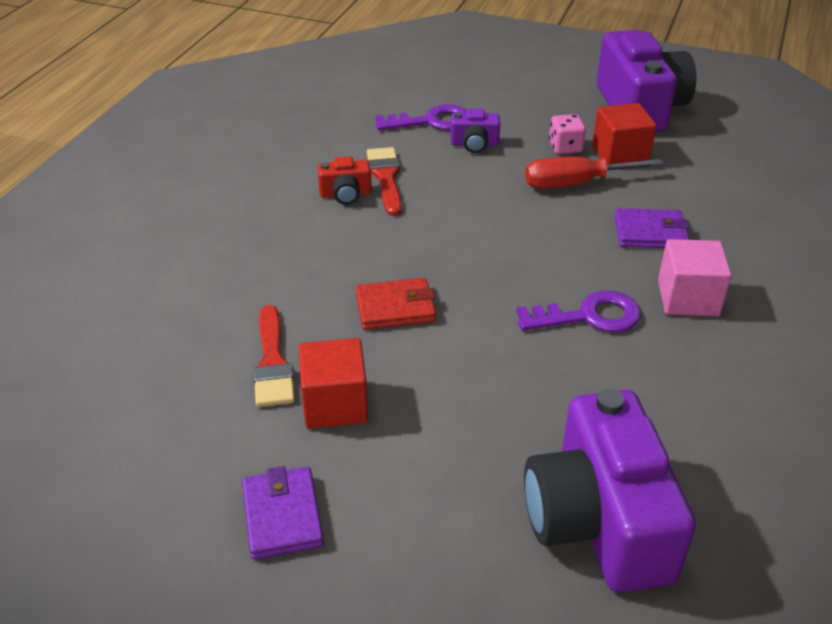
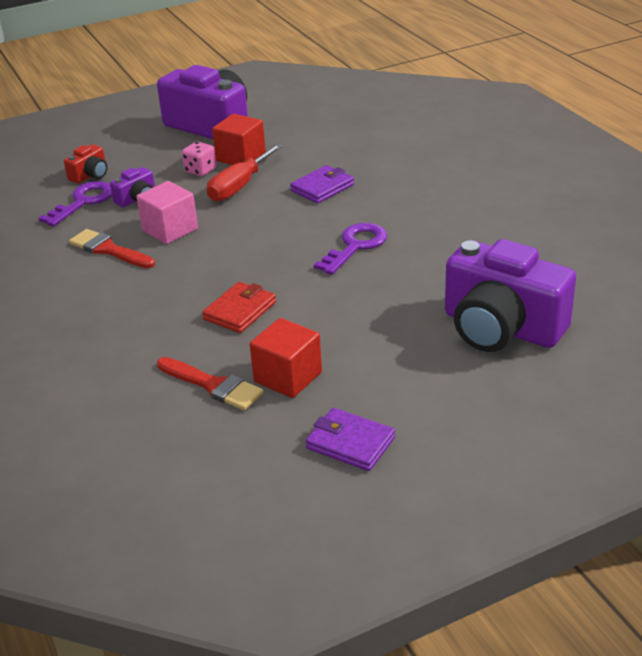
camera: 45 degrees left, 5 degrees down
(345, 194) = (96, 274): red camera -> red camera (90, 175)
(688, 298) = (391, 207): pink cube -> pink cube (170, 230)

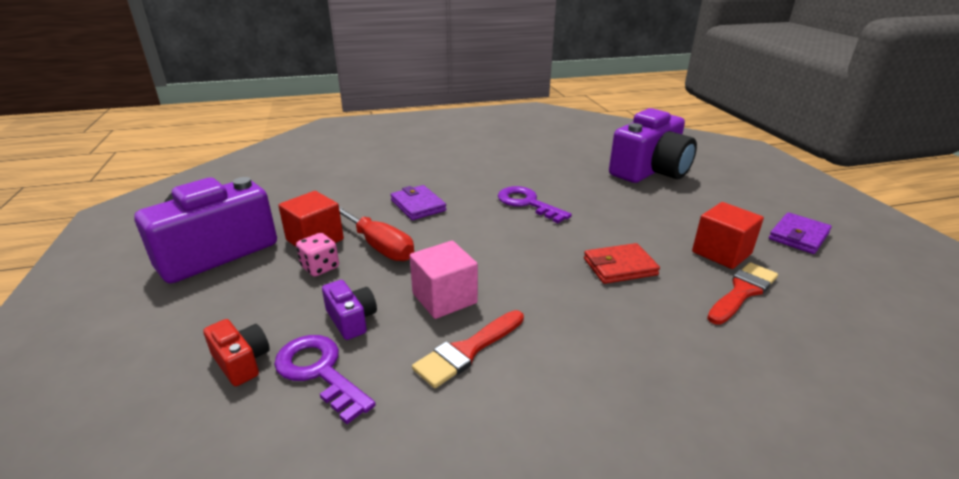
camera: 80 degrees left, 5 degrees down
(240, 311) = (619, 267): red wallet -> red wallet turned 60 degrees counterclockwise

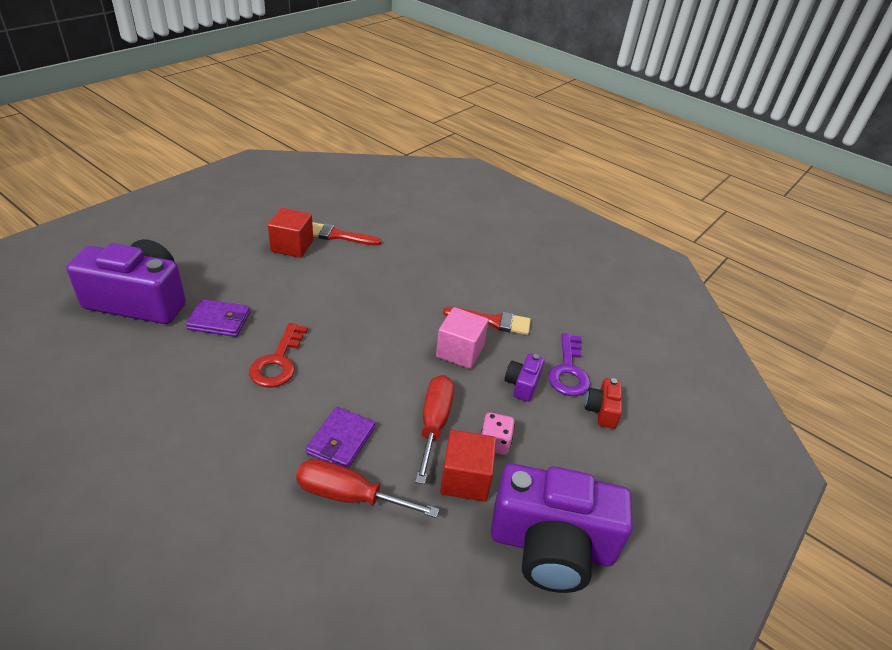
camera: 130 degrees left, 10 degrees up
(372, 196) = (349, 496): none -> red screwdriver
(527, 203) = (278, 362): purple key -> red key
(619, 267) = (349, 285): red wallet -> none
(798, 236) = (240, 218): purple wallet -> purple wallet (219, 321)

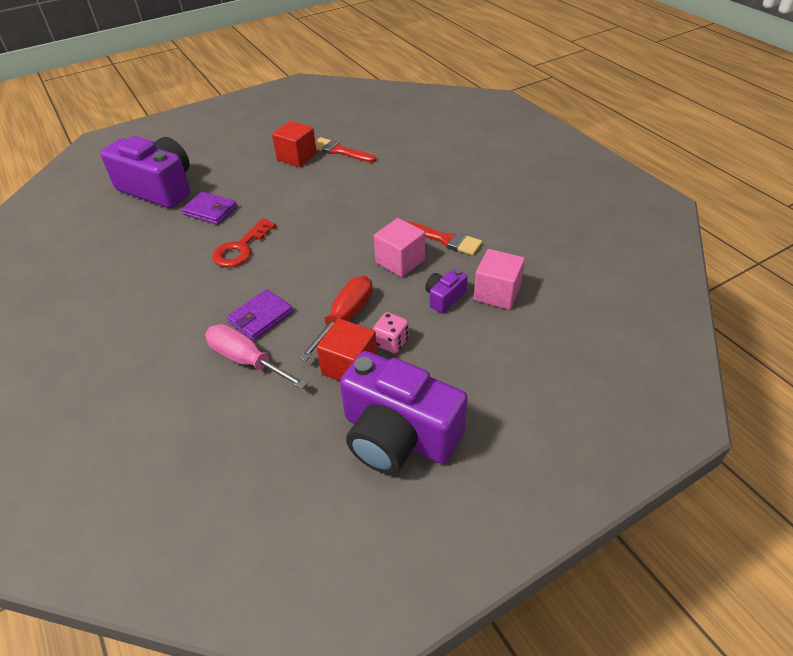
camera: 25 degrees right, 5 degrees up
(349, 496) = (246, 360): red screwdriver -> pink screwdriver
(568, 371) = (497, 293): purple key -> pink cube
(602, 410) = (511, 332): red camera -> none

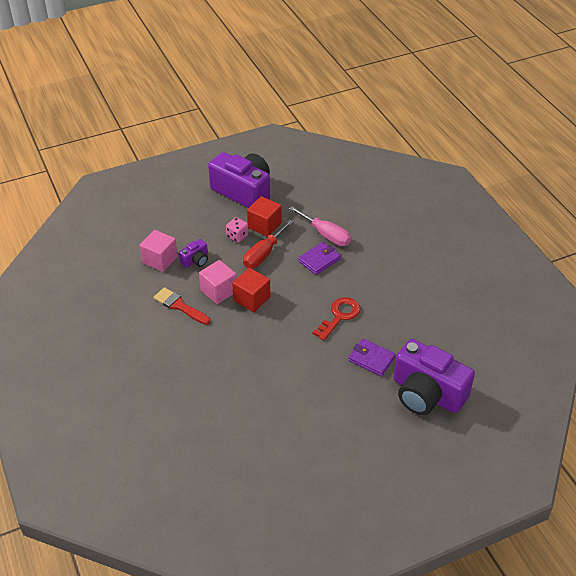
camera: 175 degrees left, 0 degrees up
(297, 157) = (295, 423): red cube -> red cube (252, 299)
(340, 151) = (250, 426): red brush -> none

